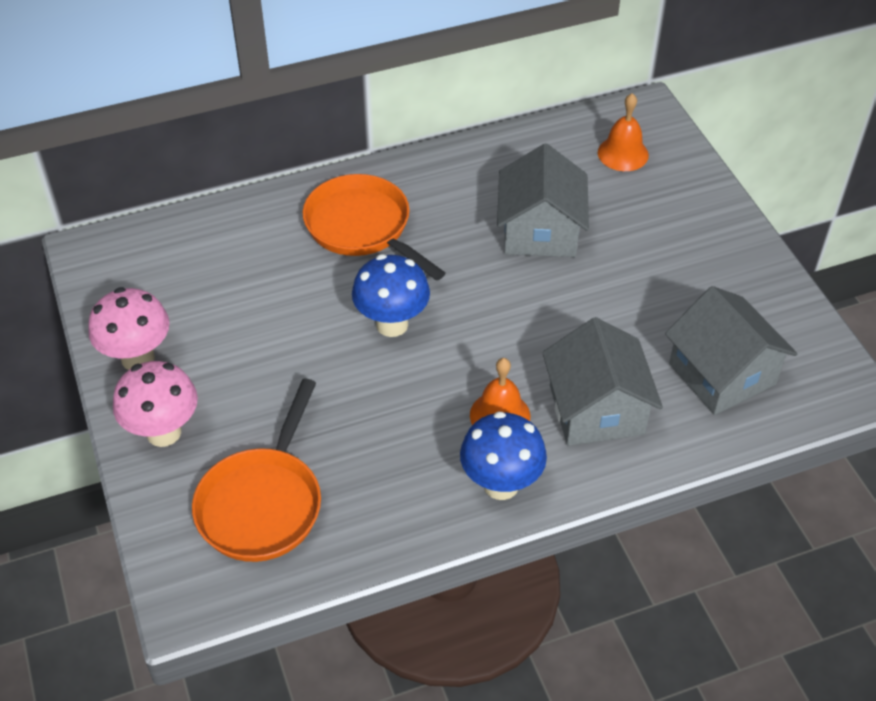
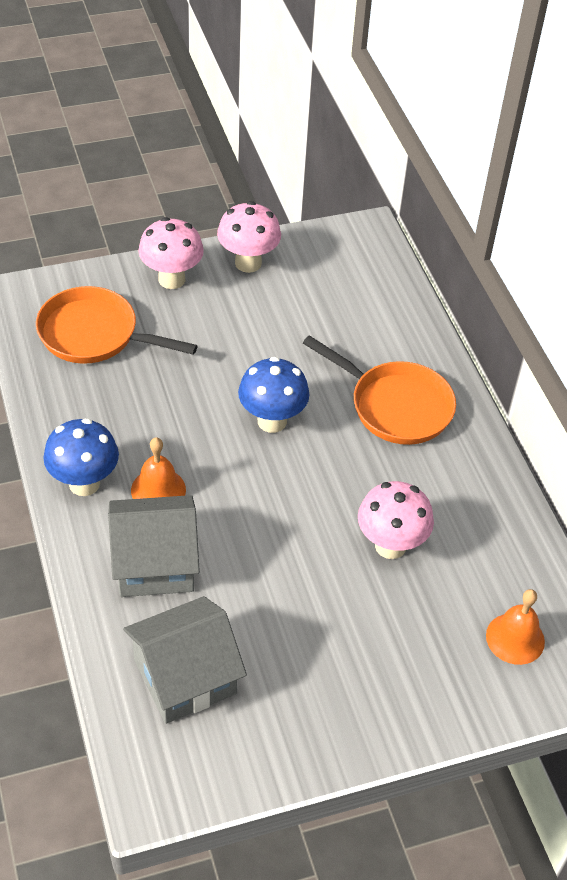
camera: 90 degrees right, 0 degrees up
(362, 228) = (395, 406): orange pan -> orange pan turned 75 degrees clockwise
(540, 231) = (390, 545): grey house -> pink mushroom

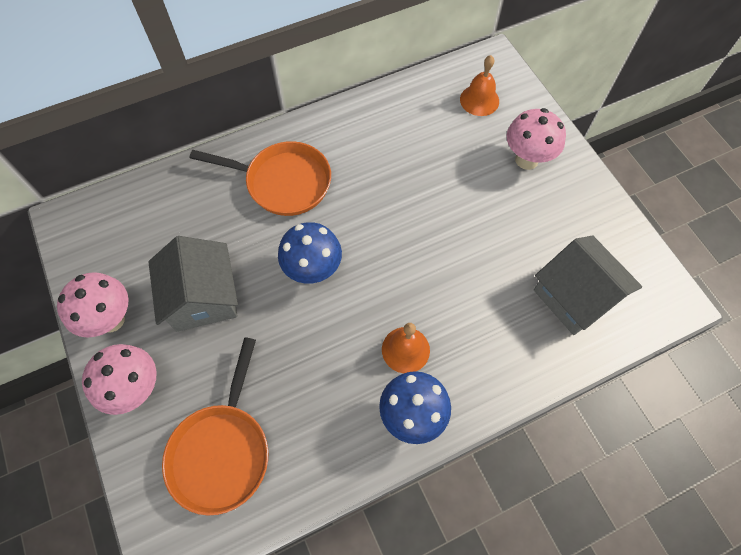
camera: 95 degrees left, 15 degrees up
(154, 563) = (481, 338): grey house -> grey house (203, 298)
(390, 545) = (422, 175): pink mushroom -> pink mushroom (526, 159)
(395, 406) = (283, 182): orange pan -> orange pan turned 75 degrees clockwise

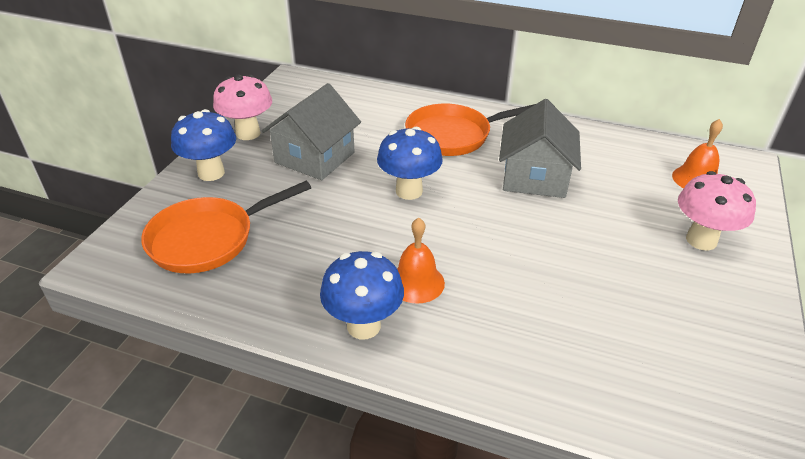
camera: 45 degrees right, 25 degrees down
(137, 389) = (211, 173): pink mushroom -> blue mushroom
(283, 182) = (453, 135): orange pan -> orange pan turned 105 degrees clockwise
(575, 296) = (637, 364): grey house -> grey house (534, 177)

